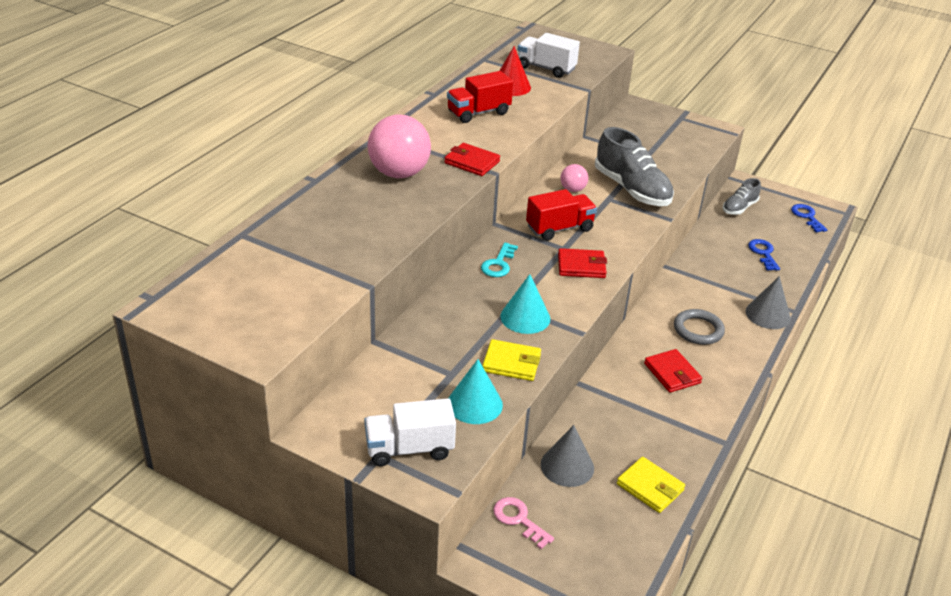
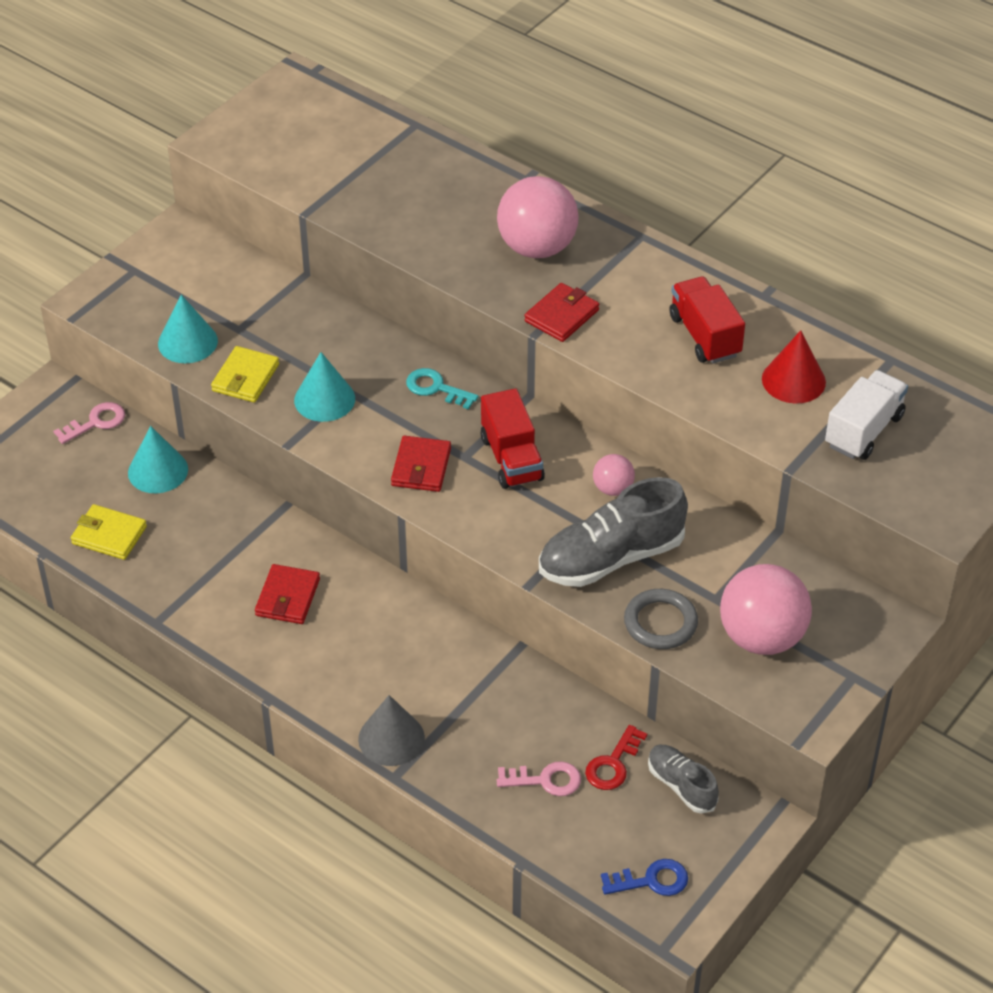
camera: 100 degrees right, 10 degrees up
(409, 449) = (136, 290): white truck -> none
(567, 466) = (158, 471): grey cone -> turquoise cone
(650, 487) = (109, 535): yellow wallet -> yellow wallet turned 60 degrees clockwise
(668, 142) = (761, 637): none -> pink ball
(672, 373) = (288, 597): red wallet -> red wallet turned 60 degrees counterclockwise
(698, 330) = (369, 646): grey ring -> grey ring (660, 623)
(738, 230) = (613, 764): none -> red key
(763, 253) = (545, 780): blue key -> pink key

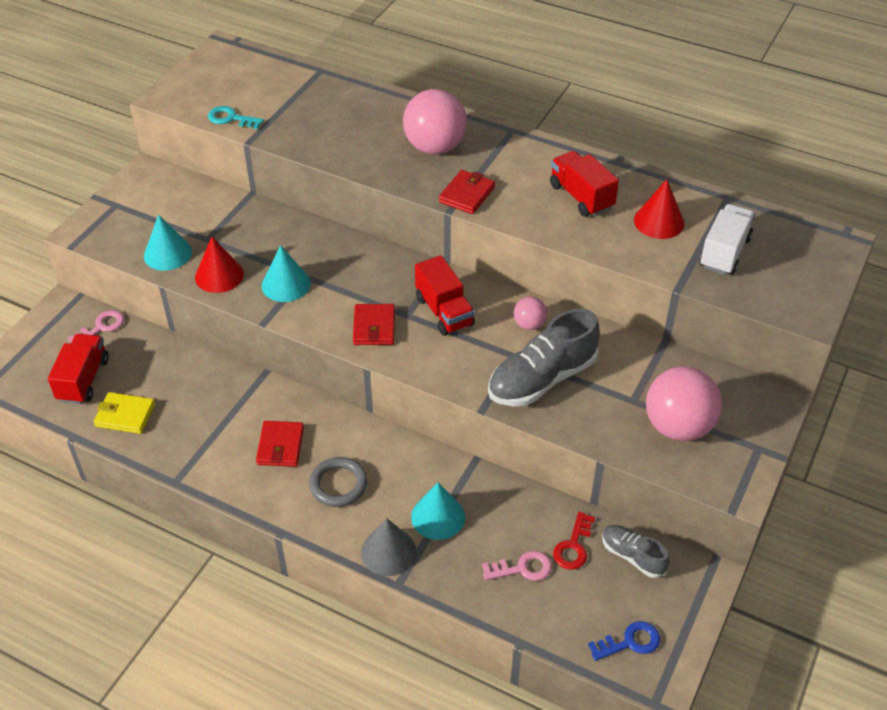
camera: 10 degrees left, 0 degrees up
(66, 485) = (83, 380): none -> red truck
(158, 471) = (157, 359): turquoise cone -> turquoise cone (438, 516)
(245, 378) = (219, 275): yellow wallet -> red cone
(436, 388) = (372, 265): turquoise key -> turquoise key (231, 118)
(660, 623) = (595, 426): grey ring -> grey ring (338, 484)

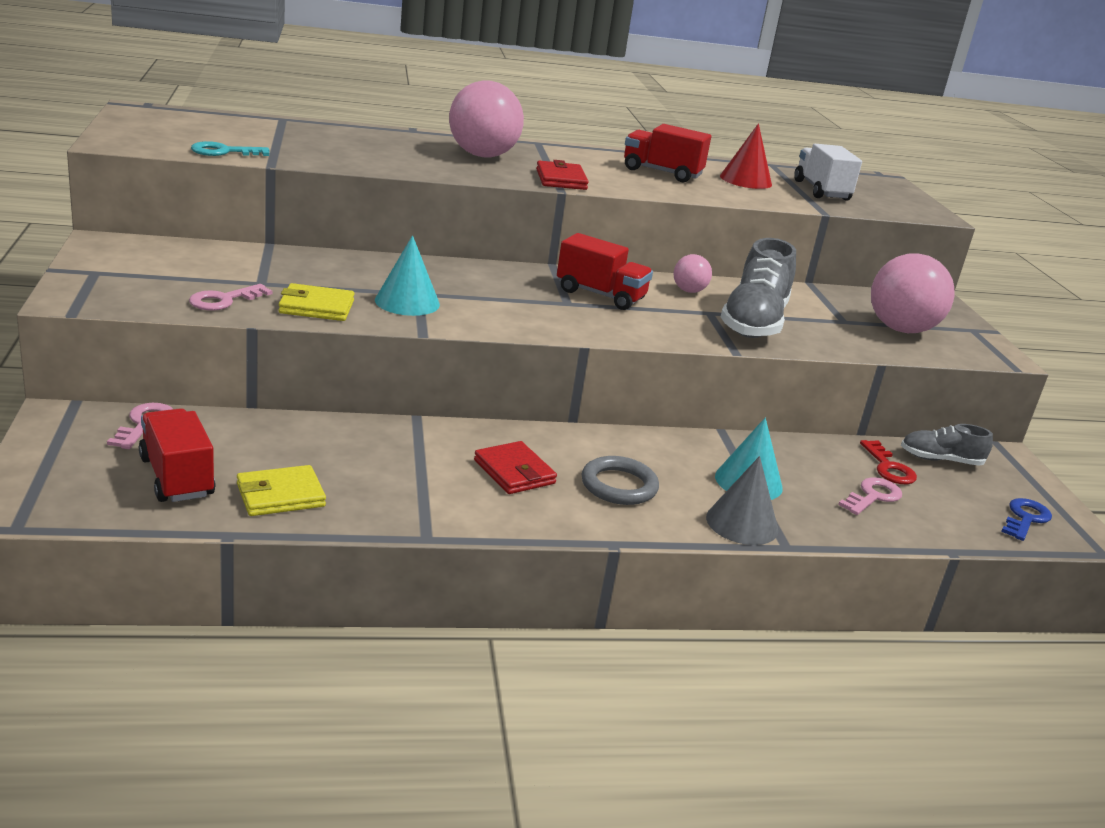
camera: 40 degrees left, 20 degrees down
(167, 254) = (224, 300): turquoise cone -> pink key
(219, 275) = (316, 307): red cone -> yellow wallet
(374, 327) = (548, 316): red wallet -> none

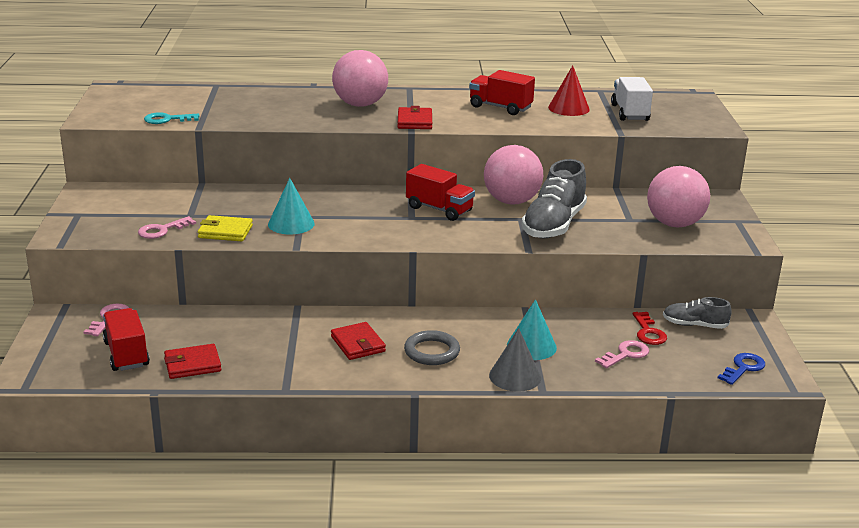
camera: 10 degrees right, 0 degrees up
(280, 495) = (192, 364): yellow wallet -> red wallet
(689, 291) = (511, 201): pink ball -> pink ball, size x2.03

